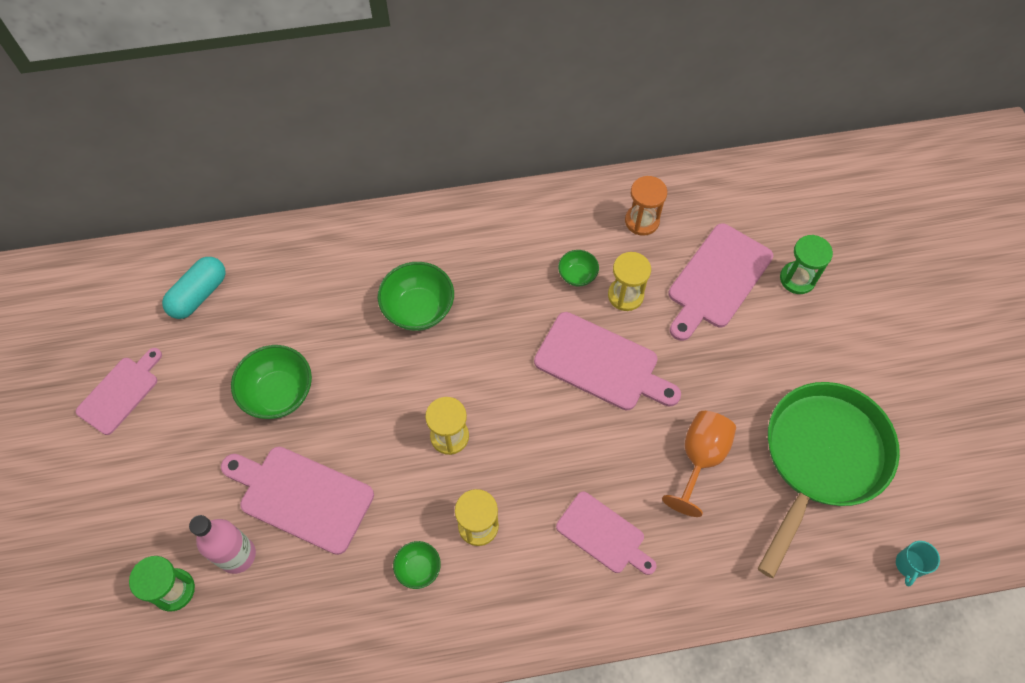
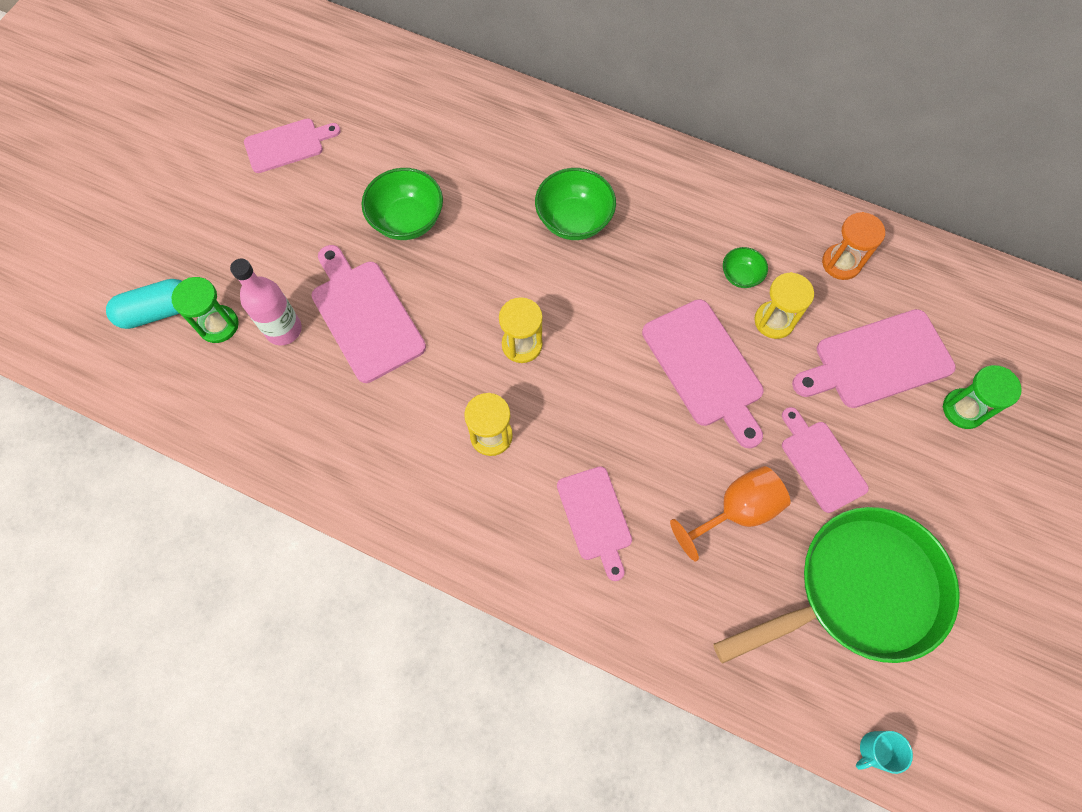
camera: 35 degrees right, 5 degrees up
(199, 295) = (402, 102): turquoise capsule -> turquoise capsule (158, 312)
(418, 568) = (416, 437): green bowl -> none
(731, 381) = (820, 462): none -> pink cutting board

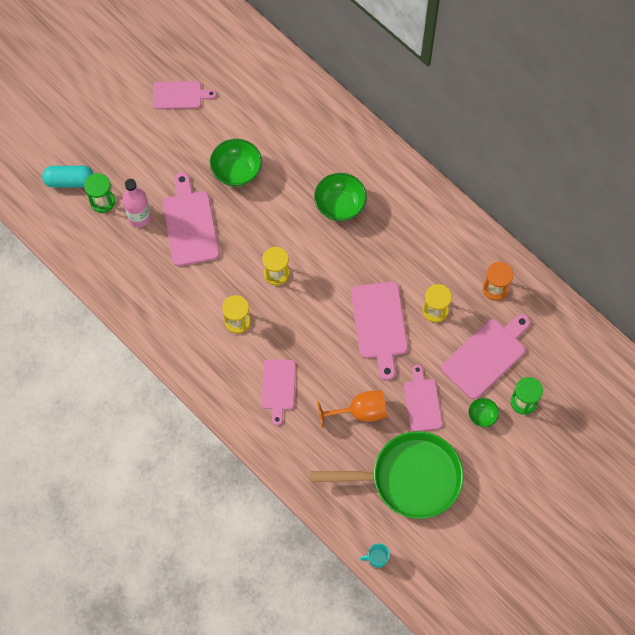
camera: 20 degrees right, 0 degrees up
(740, 276) = (428, 276): green bowl -> green bowl (482, 416)
(877, 361) = (486, 356): pink cutting board -> pink cutting board turned 135 degrees clockwise

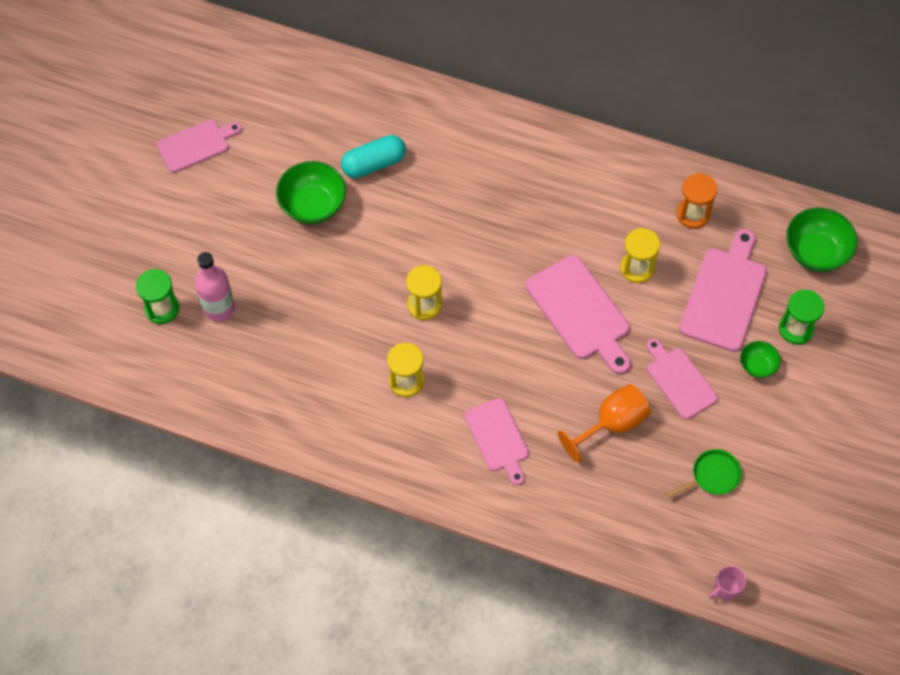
camera: 25 degrees left, 5 degrees down
(70, 181) = (107, 301): turquoise capsule -> turquoise capsule (374, 164)
(190, 224) = (287, 291): pink cutting board -> none
(340, 205) = (459, 194): green bowl -> green bowl (816, 252)
(377, 558) = (725, 589): turquoise mug -> pink mug
(409, 478) = (712, 476): green pan -> green pan, size x0.40

